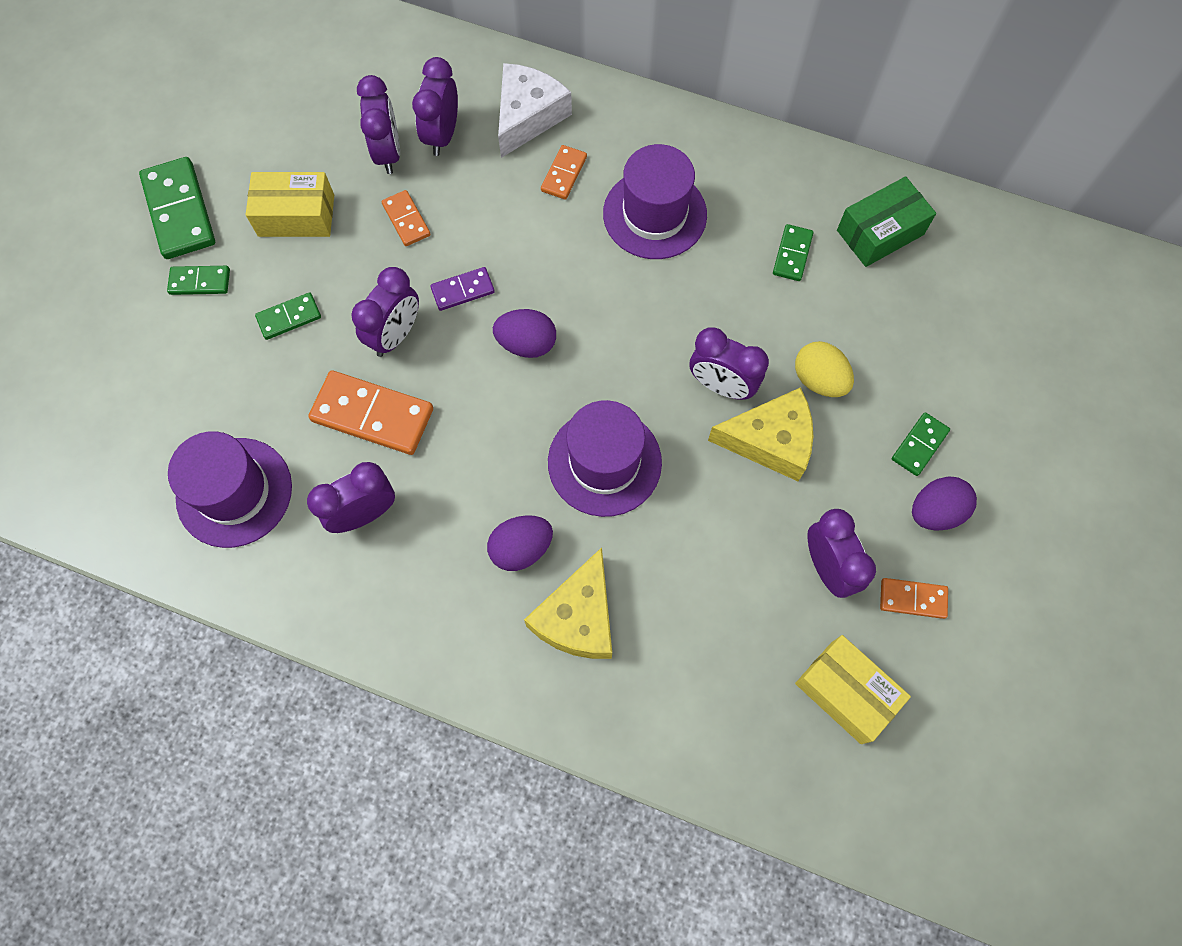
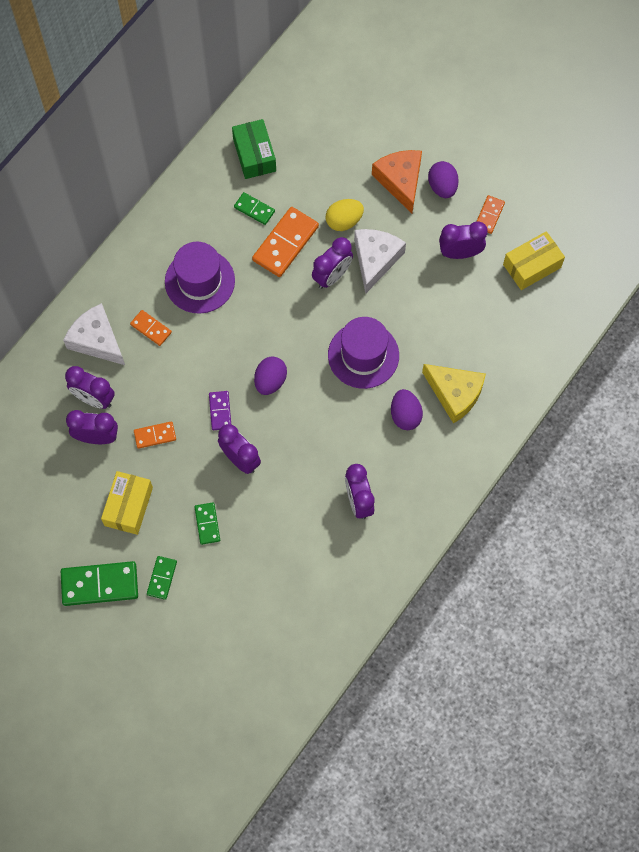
camera: 75 degrees left, 0 degrees up
(234, 492) = (323, 577): purple hat -> none
(372, 414) = (293, 484): orange domino -> orange domino (285, 243)
(770, 441) = (375, 259): yellow cheese -> white cheese
(919, 445) = (400, 181): green domino -> orange cheese

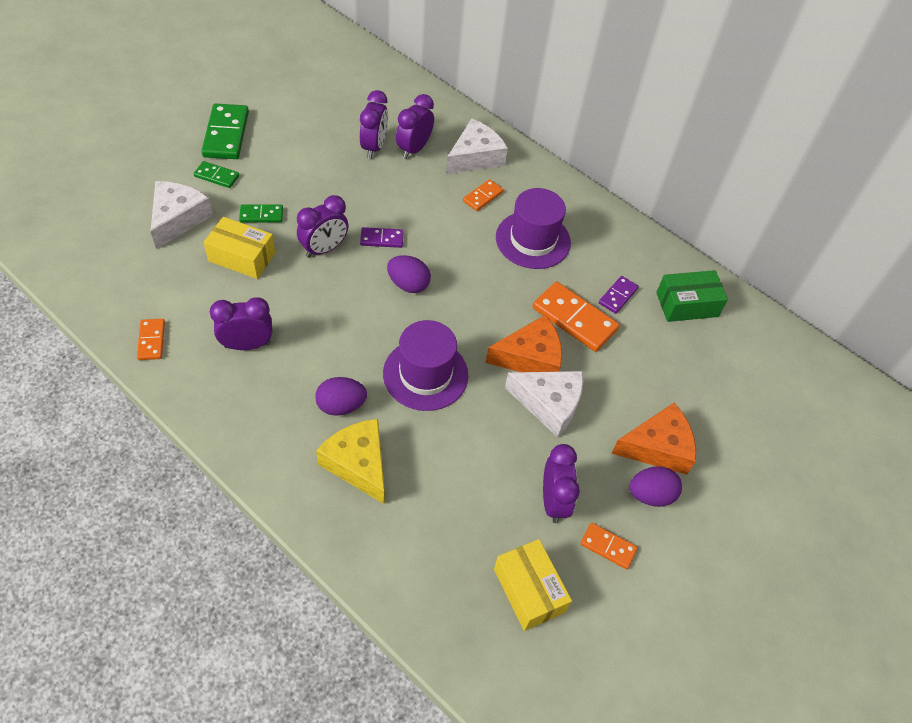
camera: 90 degrees right, 15 degrees down
(128, 506) = (297, 161): yellow box -> yellow box (242, 257)
(155, 435) = (366, 187): orange domino -> orange domino (151, 340)
(224, 599) = (178, 218): none -> white cheese
(254, 209) = (617, 296): green domino -> purple domino
(332, 276) = (530, 357): purple clock -> orange cheese
(344, 221) = (602, 379): yellow egg -> none
(455, 394) = (358, 464): yellow cheese -> yellow cheese turned 105 degrees clockwise

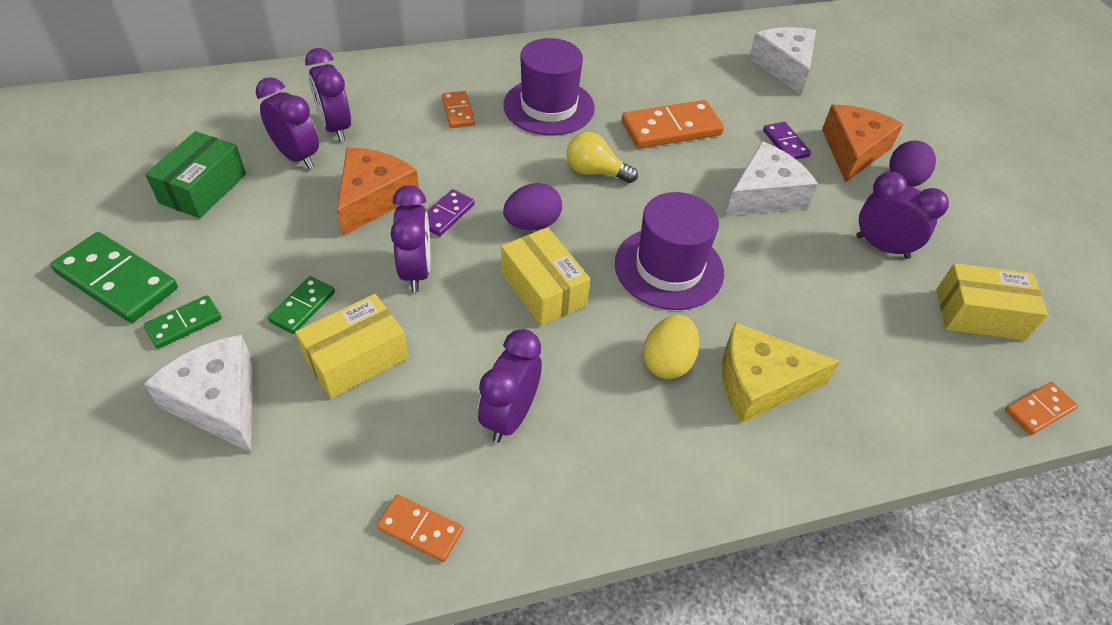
camera: 55 degrees left, 5 degrees down
(341, 406) = (667, 362): purple egg -> yellow egg
(355, 316) = (543, 289): none -> yellow box
(475, 157) = (397, 90): white cheese -> white cheese (784, 66)
(487, 295) = (595, 172): none -> yellow light bulb
(530, 357) = (698, 180): orange cheese -> orange cheese (373, 198)
(608, 547) = (949, 235): orange domino -> orange domino (1039, 410)
(617, 296) = (663, 89): purple domino -> purple domino (785, 143)
(687, 304) = (704, 56): green box -> green box (203, 188)

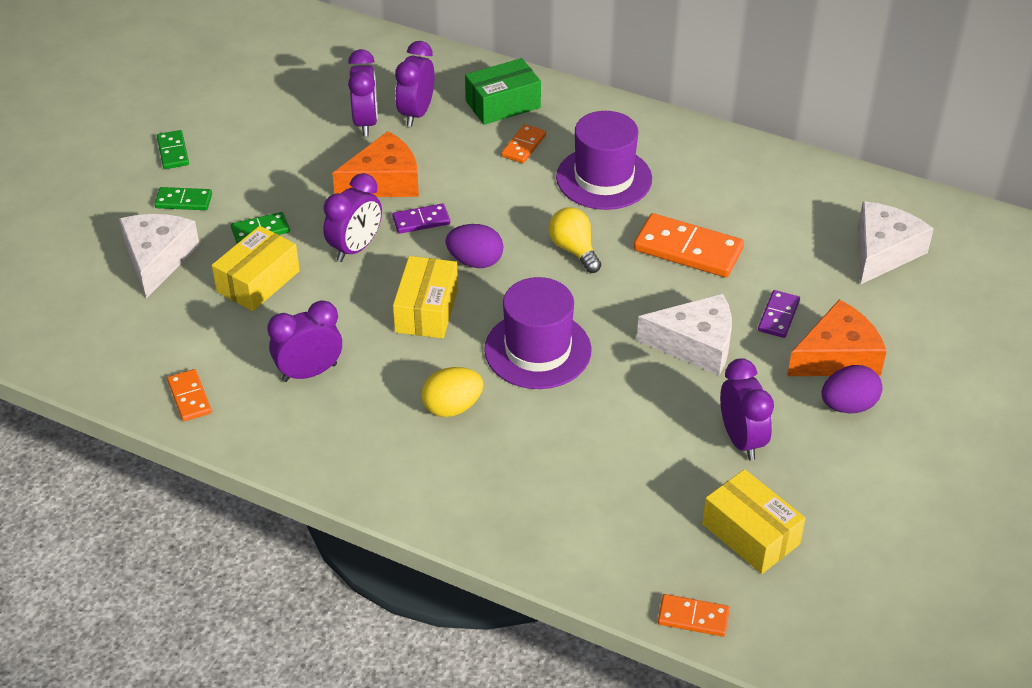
camera: 45 degrees right, 5 degrees down
(117, 280) = (173, 152): green domino -> green domino, size x0.55
(203, 188) = (281, 115): green box -> green box (503, 104)
(356, 358) = (258, 281): yellow box -> yellow box turned 60 degrees counterclockwise
(760, 383) = (500, 461): yellow cheese -> none

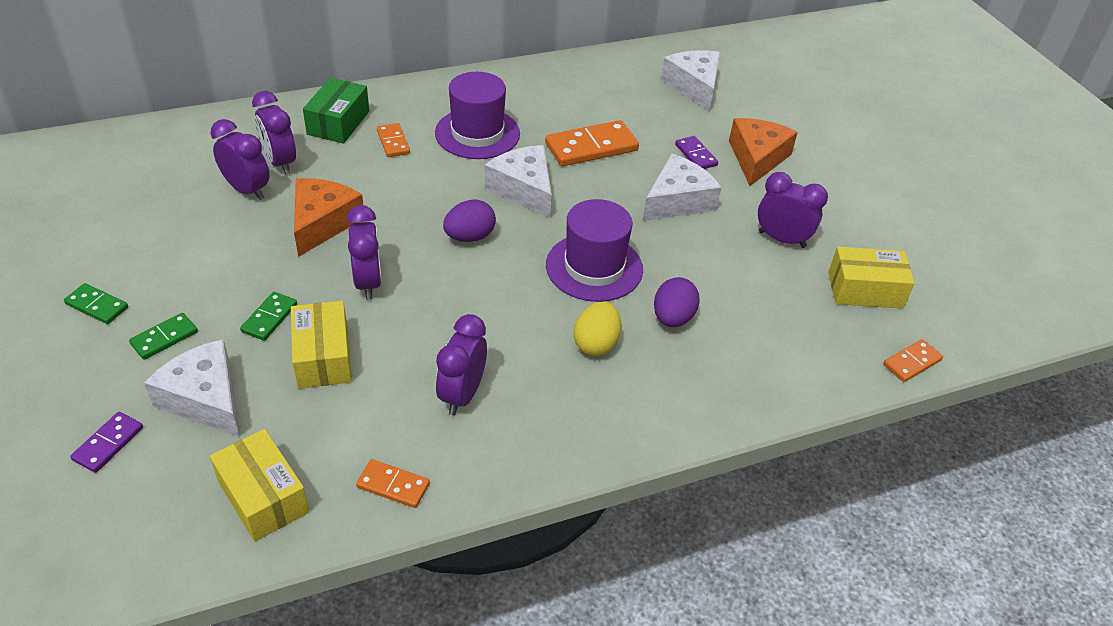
camera: 50 degrees left, 0 degrees up
(421, 221) = (391, 233): purple domino -> purple domino (108, 444)
(427, 310) = (484, 291): yellow box -> yellow box (263, 496)
(574, 250) = (524, 189): yellow light bulb -> white cheese
(848, 406) = (801, 182): purple egg -> purple egg (672, 318)

